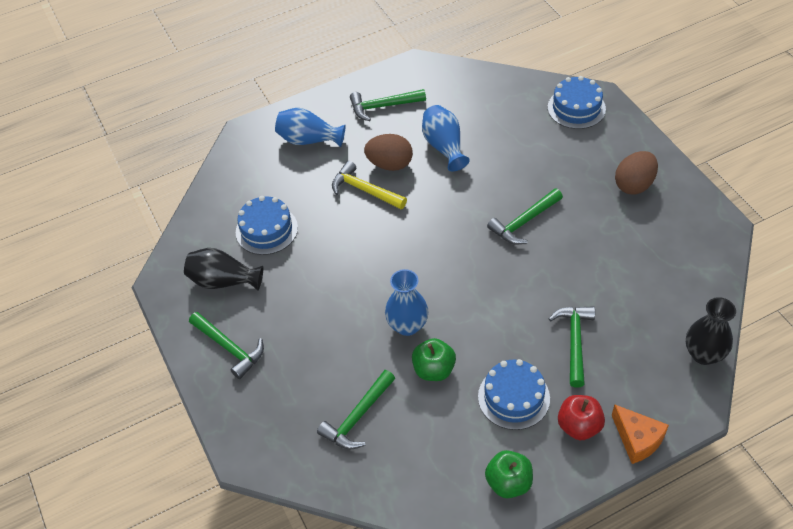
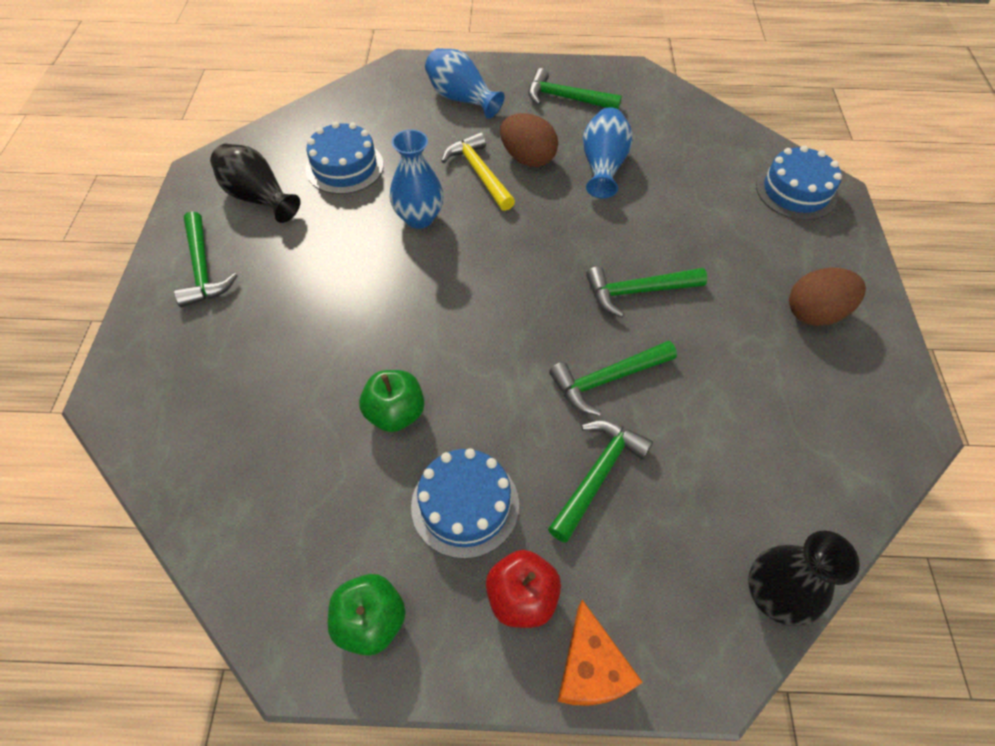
camera: 25 degrees right, 5 degrees up
(358, 417) = (264, 422): green hammer -> green hammer (607, 380)
(407, 325) = (407, 343): blue vase -> blue vase (419, 218)

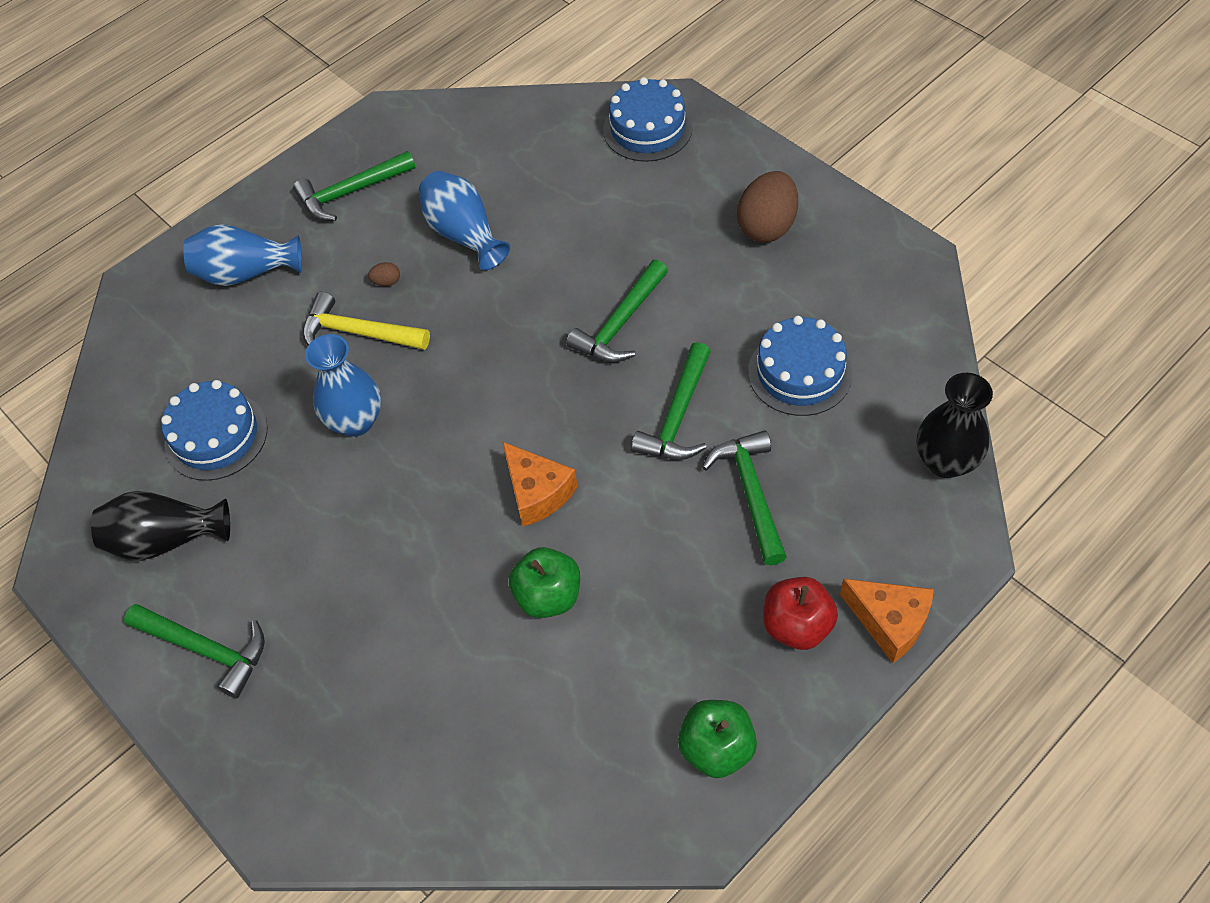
camera: 40 degrees left, 0 degrees up
(465, 346) = (537, 492): none -> orange cheese
(465, 505) = (684, 607): blue cake -> blue cake (800, 372)
(527, 158) = (387, 282): brown egg -> brown egg, size x0.41

